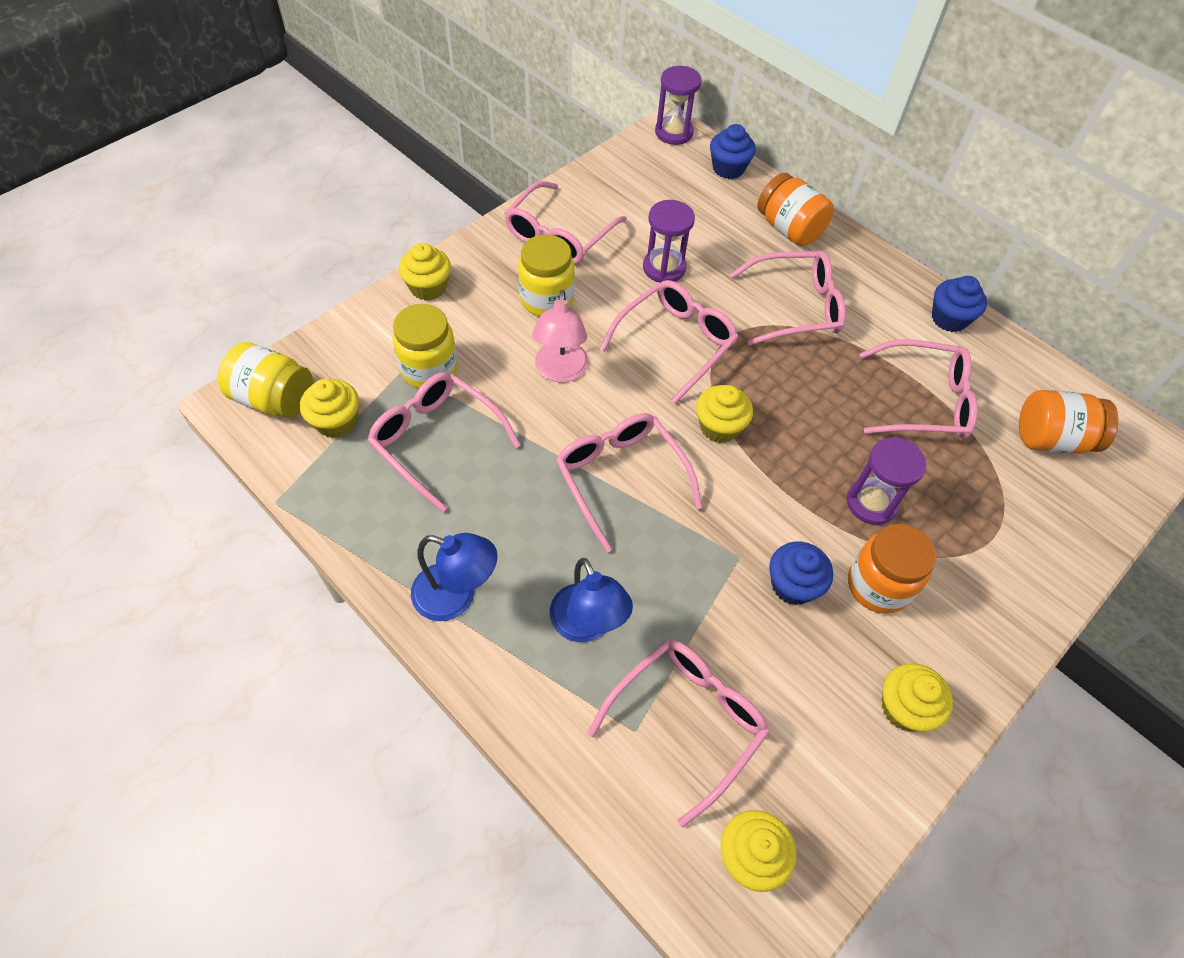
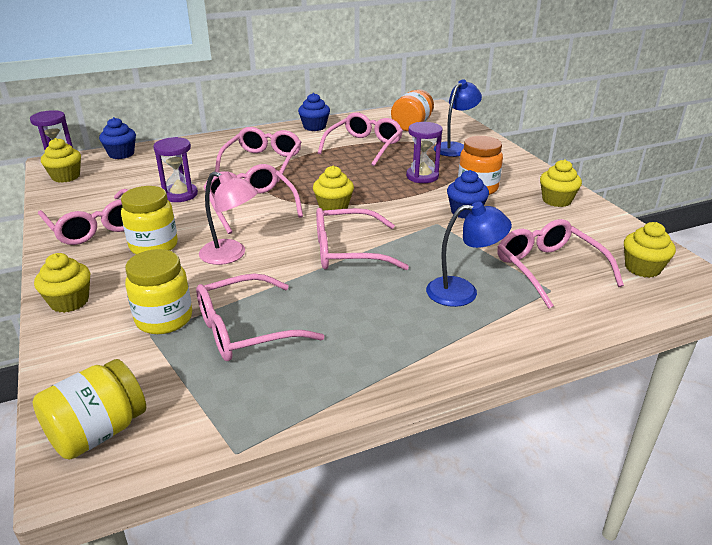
camera: 65 degrees left, 25 degrees down
(336, 422) = (171, 389): yellow cupcake -> yellow cupcake (66, 177)
(456, 596) = (409, 349): blue lamp -> blue lamp (455, 147)
(789, 229) = (198, 149): orange jar -> none

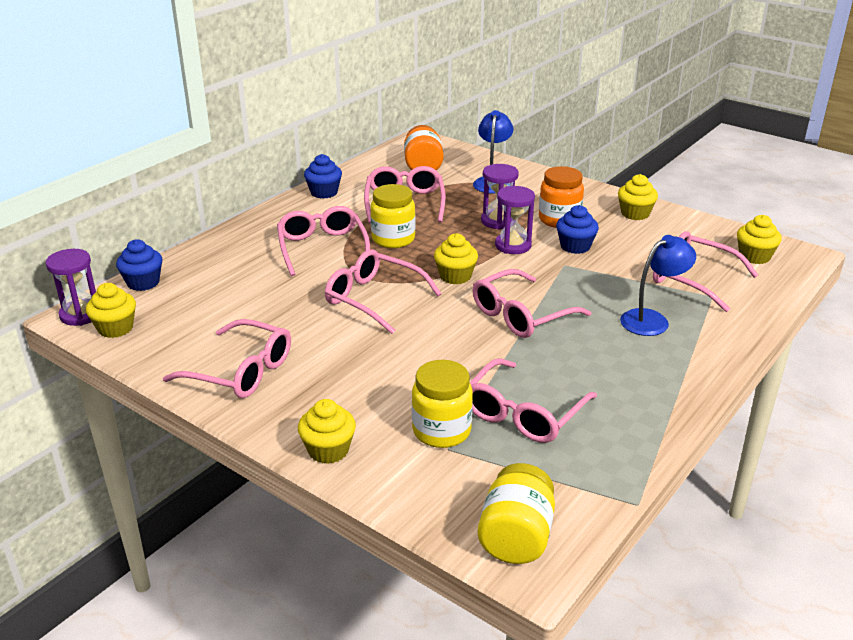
camera: 30 degrees left, 0 degrees up
(154, 246) = (334, 370): yellow jar -> yellow jar (393, 239)
(180, 194) = (283, 309): purple hourglass -> purple hourglass (513, 245)
(231, 255) = (421, 353): pink lamp -> none

